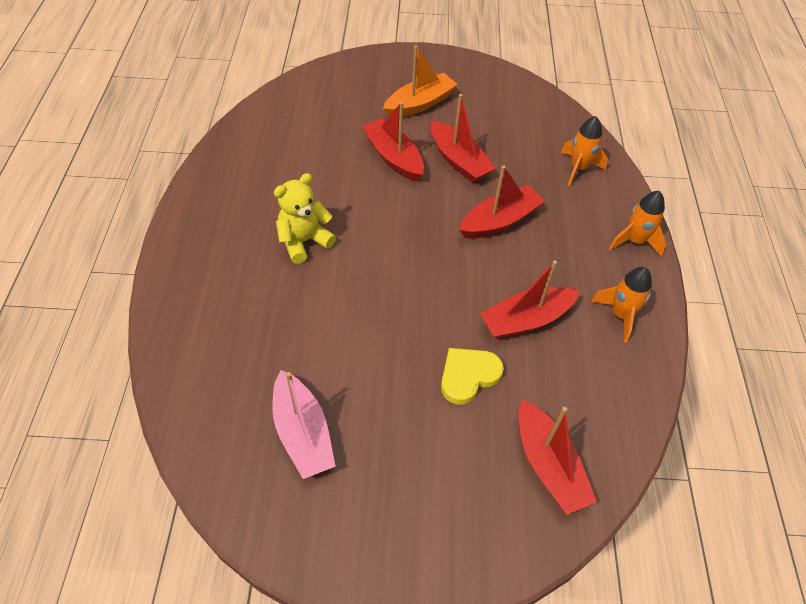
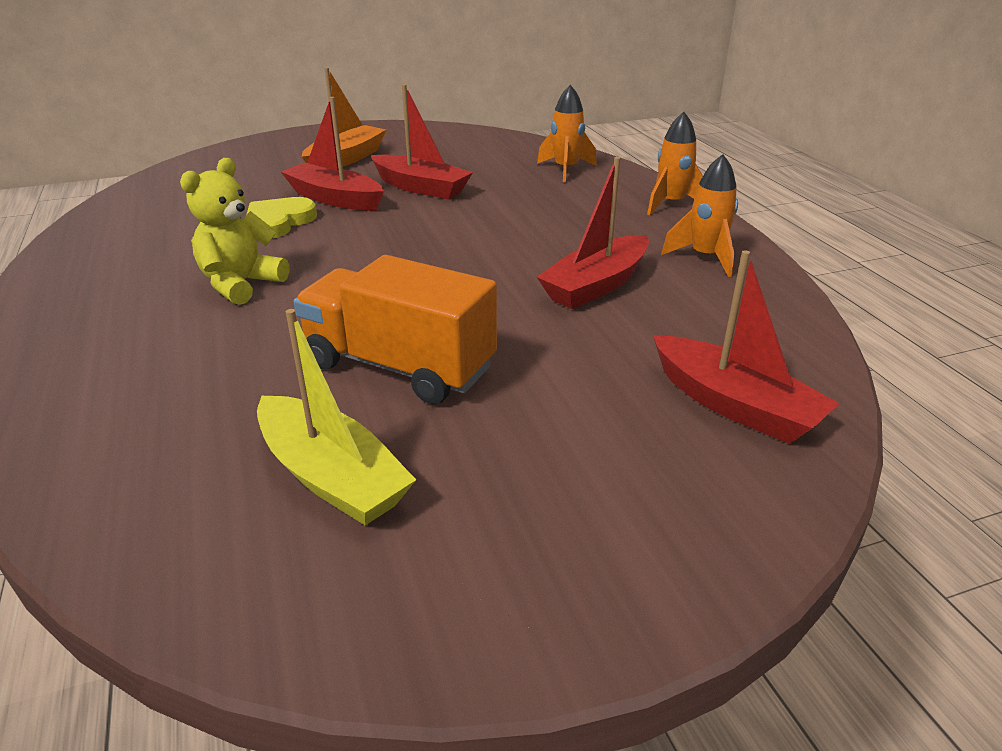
camera: 20 degrees left, 20 degrees down
(303, 433) = (332, 476): pink boat -> yellow boat
(369, 356) = (399, 366): none -> orange truck
(468, 376) = (557, 350): yellow heart -> yellow heart (278, 222)
(499, 221) = (502, 219): red boat -> none

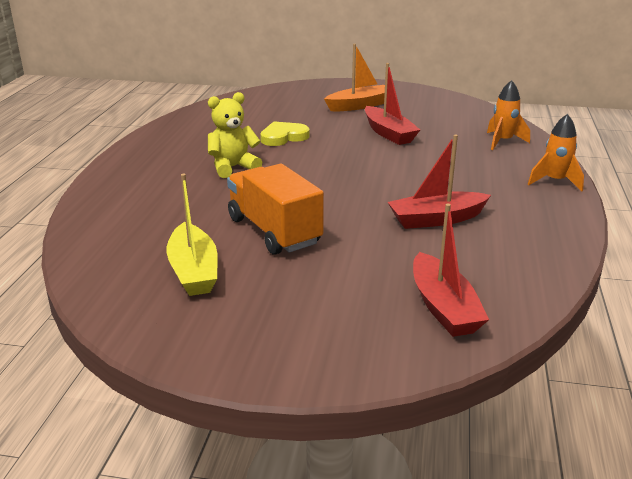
camera: 30 degrees right, 5 degrees down
(335, 199) = (328, 130): red boat -> none
(705, 257) = (535, 222): orange rocket -> none

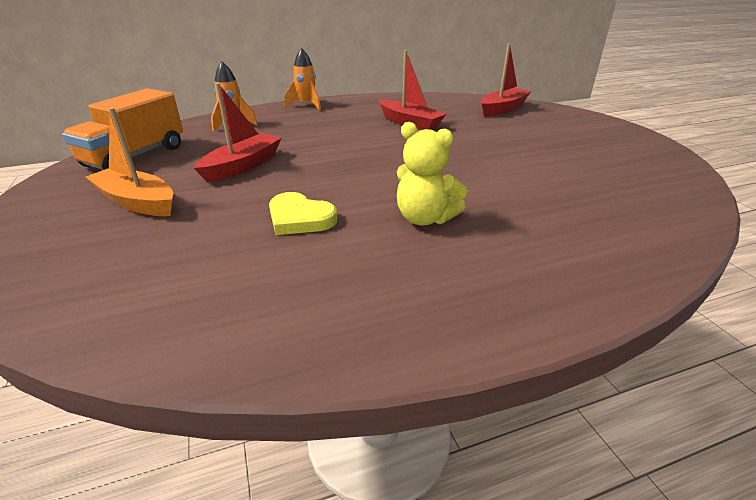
camera: 120 degrees left, 5 degrees up
(194, 271) = (604, 170): yellow boat -> none
(274, 231) = (508, 161): orange truck -> orange truck (136, 156)

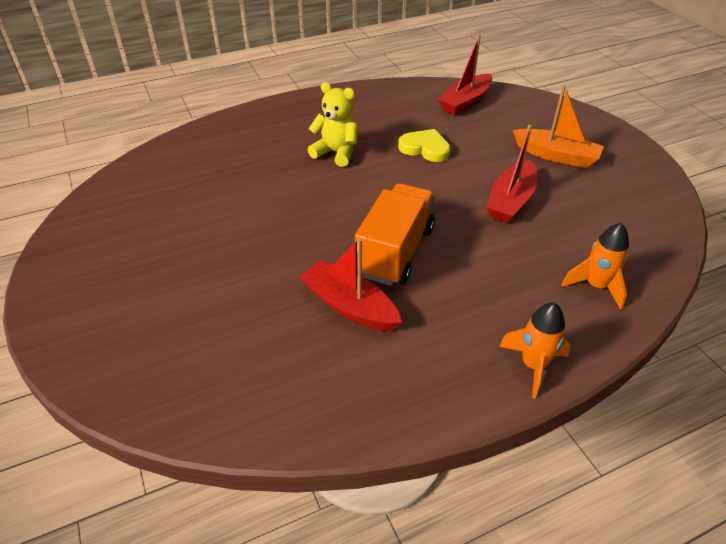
camera: 175 degrees right, 10 degrees up
(136, 156) = (632, 209): orange truck -> orange truck (395, 252)
(502, 109) = (188, 372): red boat -> red boat (465, 102)

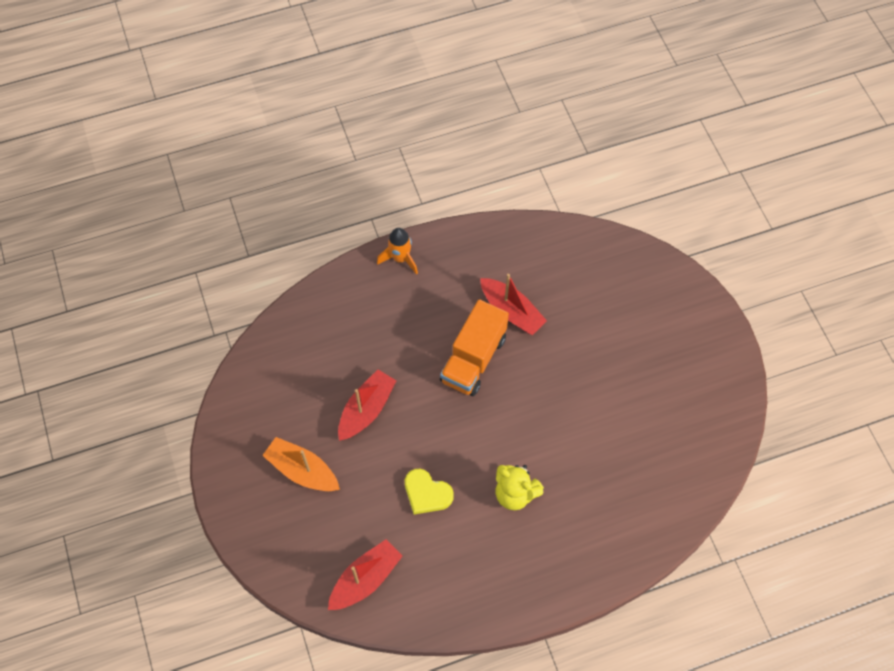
camera: 175 degrees left, 20 degrees up
(596, 286) = (334, 315): orange rocket -> none

